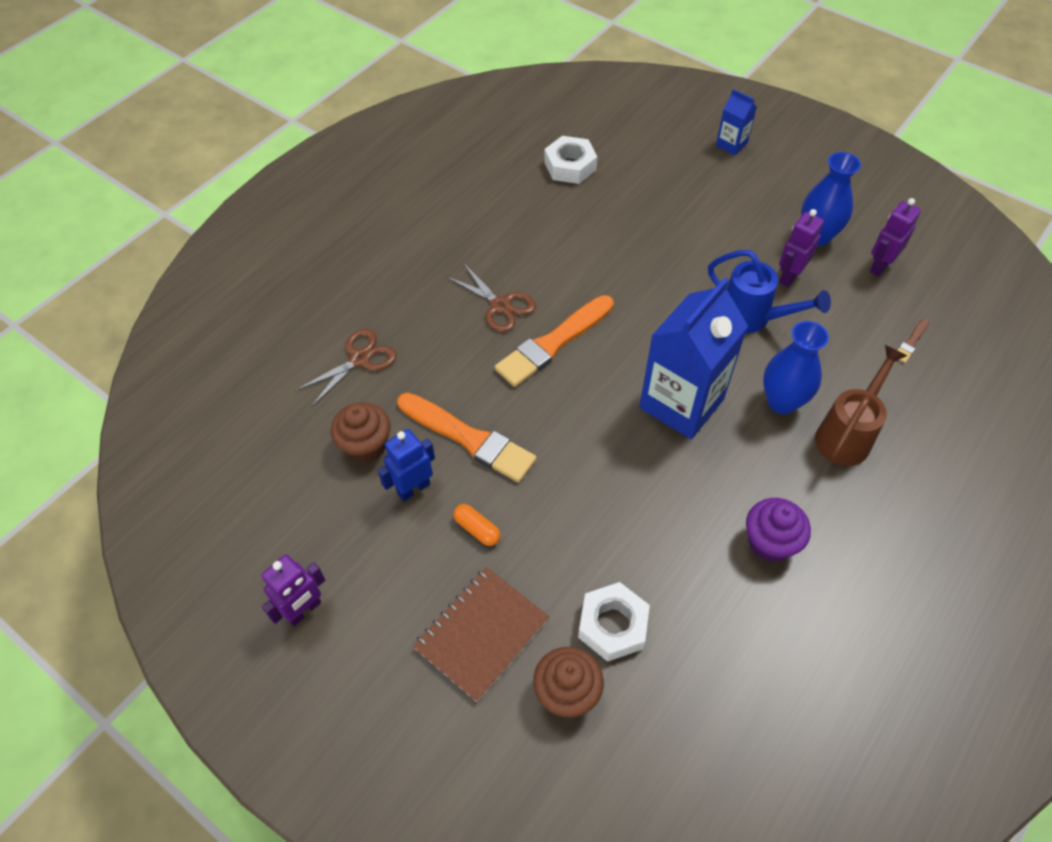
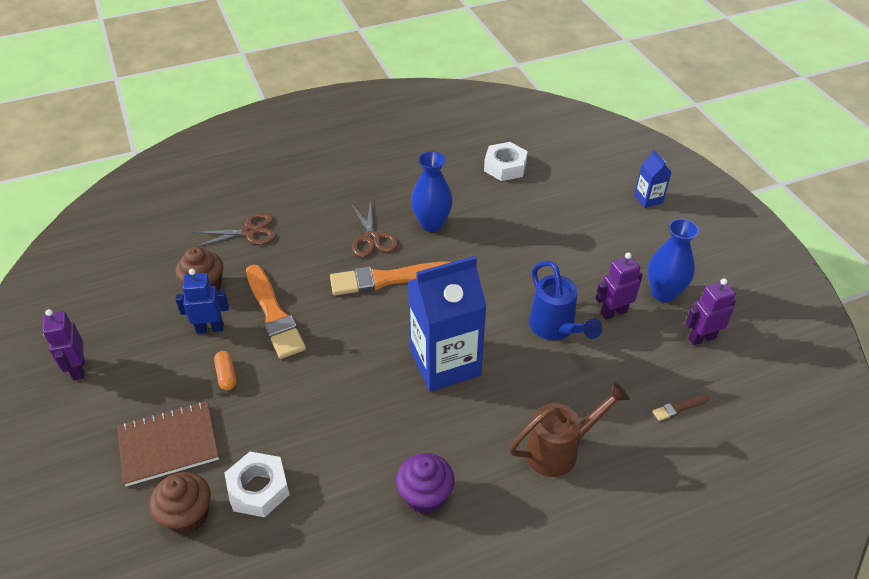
camera: 30 degrees right, 10 degrees down
(304, 610) = (78, 369): purple robot -> purple robot turned 90 degrees clockwise
(782, 401) = (526, 400): blue vase -> blue vase (432, 224)

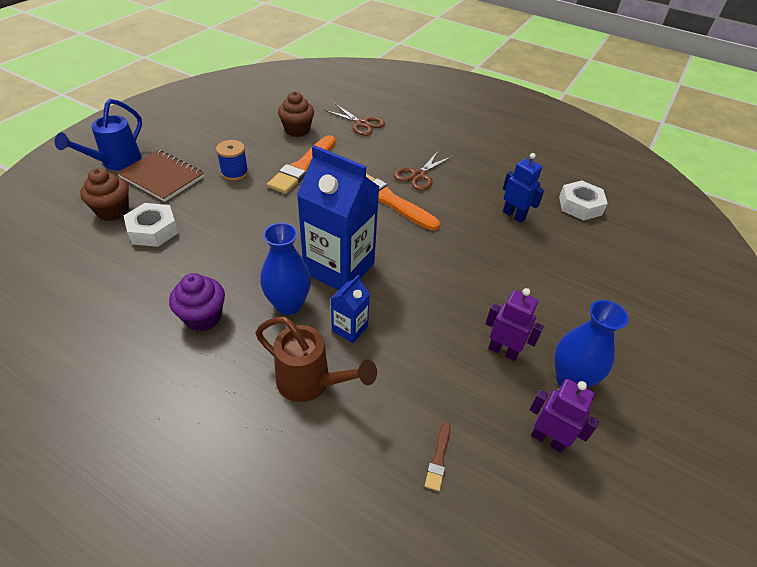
camera: 50 degrees right, 0 degrees up
(78, 369) = (192, 119): purple robot -> none
(210, 328) = (266, 148): blue robot -> blue robot (514, 215)
(226, 375) = (234, 172): orange capsule -> blue spool
(432, 224) = (468, 196): blue vase -> blue vase (288, 304)
(556, 329) = (441, 319): blue watering can -> blue watering can (116, 163)
(648, 199) = (673, 313): blue carton -> blue carton (350, 328)
(678, 408) = (438, 458): brown brush -> brown brush turned 105 degrees counterclockwise

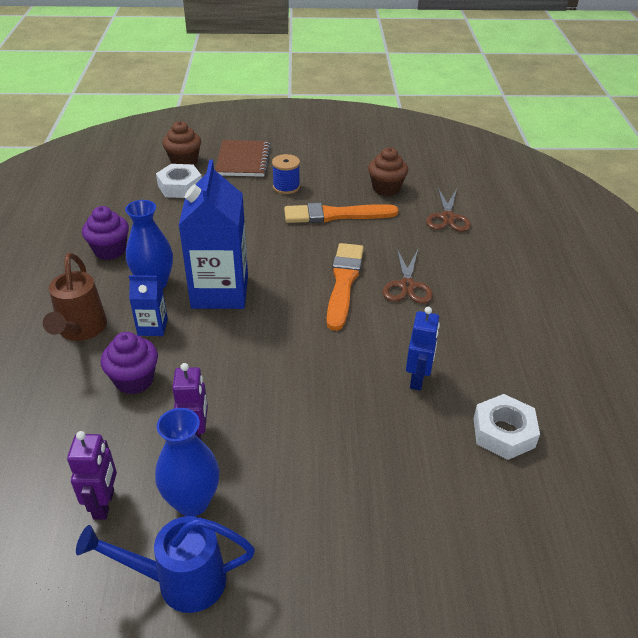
camera: 60 degrees right, 5 degrees down
(116, 163) = (237, 135): blue watering can -> blue watering can (179, 581)
(411, 366) = (134, 380): none -> purple cupcake
(418, 175) = (407, 286): brown scissors -> brown scissors turned 90 degrees counterclockwise
(438, 458) = (45, 433): brown brush -> none

